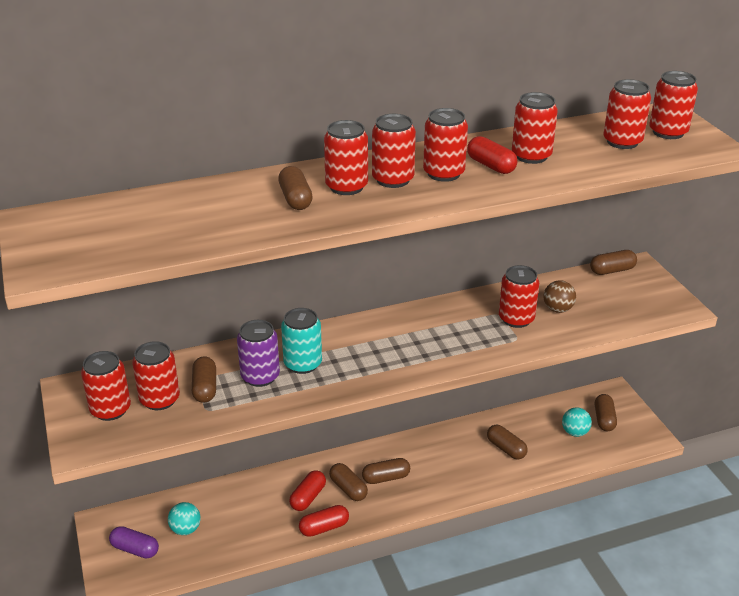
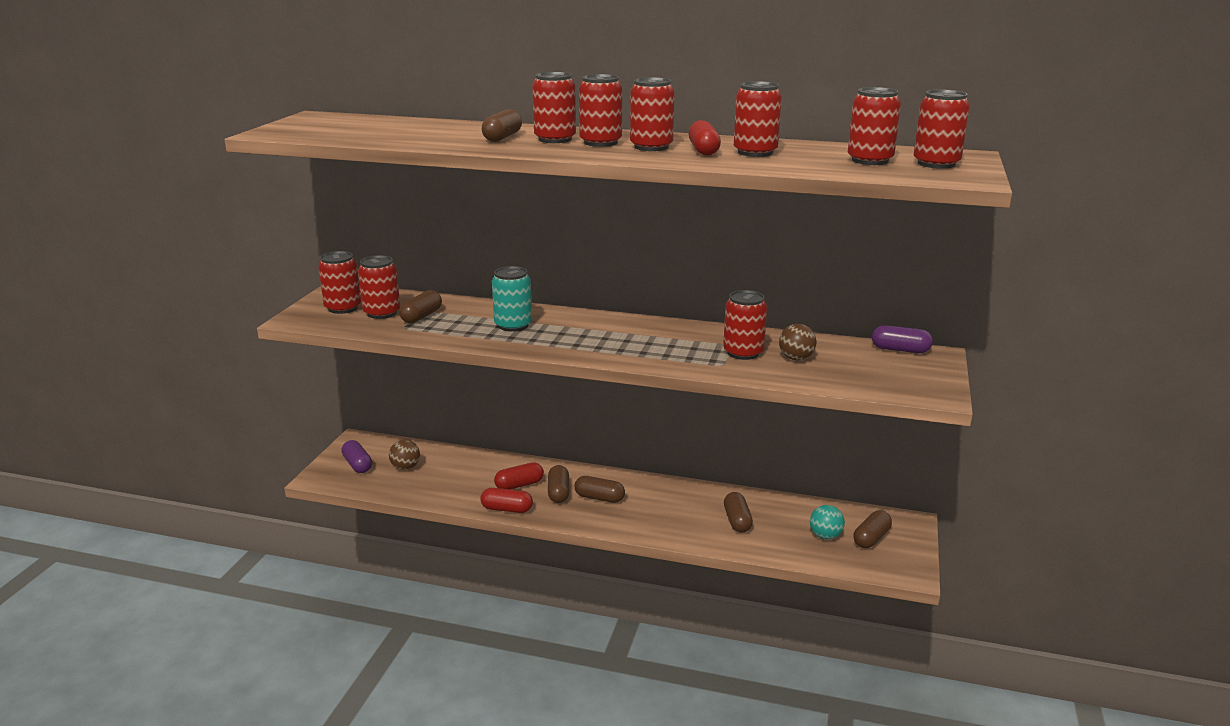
camera: 35 degrees right, 10 degrees down
(185, 529) = (405, 467): turquoise ball -> brown ball
(260, 376) = (470, 322): purple can -> none
(612, 270) = (900, 350): brown capsule -> purple capsule

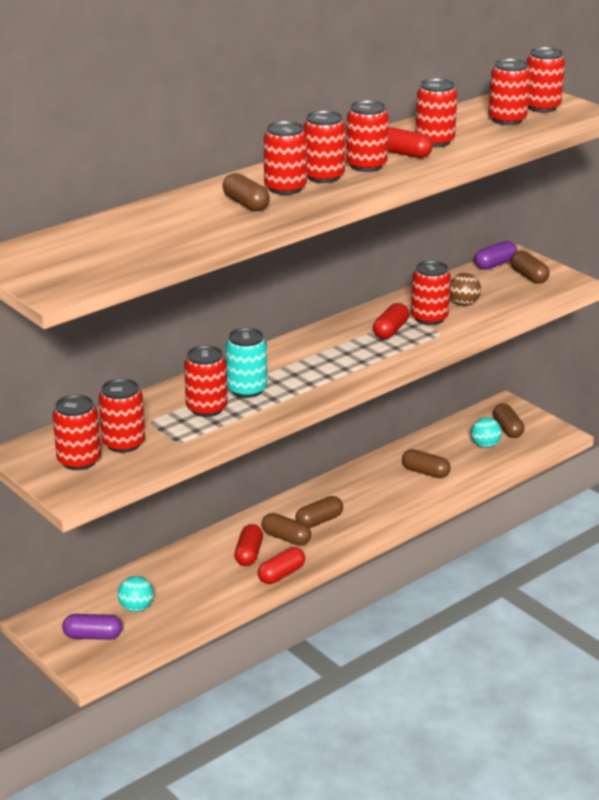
camera: 55 degrees left, 5 degrees up
(405, 467) = (136, 608): brown ball -> turquoise ball
(421, 316) = (163, 426): brown capsule -> brown capsule (529, 276)
(466, 321) = (206, 408): none -> red can
(693, 345) = (390, 330): none -> red capsule

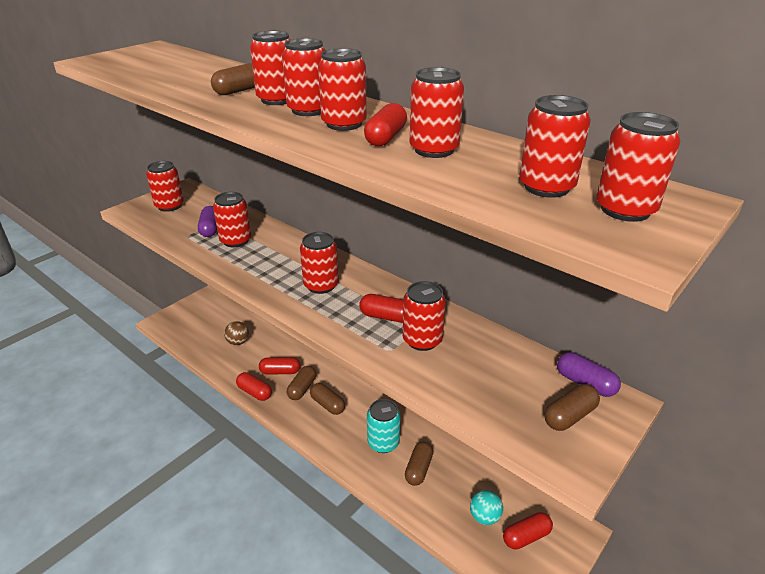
camera: 80 degrees right, 5 degrees up
(93, 636) = (191, 318): purple capsule -> purple capsule (210, 229)
(123, 443) = (189, 217): red can -> red can (321, 285)
(136, 608) = (218, 330): turquoise ball -> none
(247, 389) = (265, 254): turquoise can -> turquoise can (383, 443)
(463, 304) = (466, 363): brown ball -> brown ball (238, 342)
(507, 429) = (526, 536): brown capsule -> red capsule

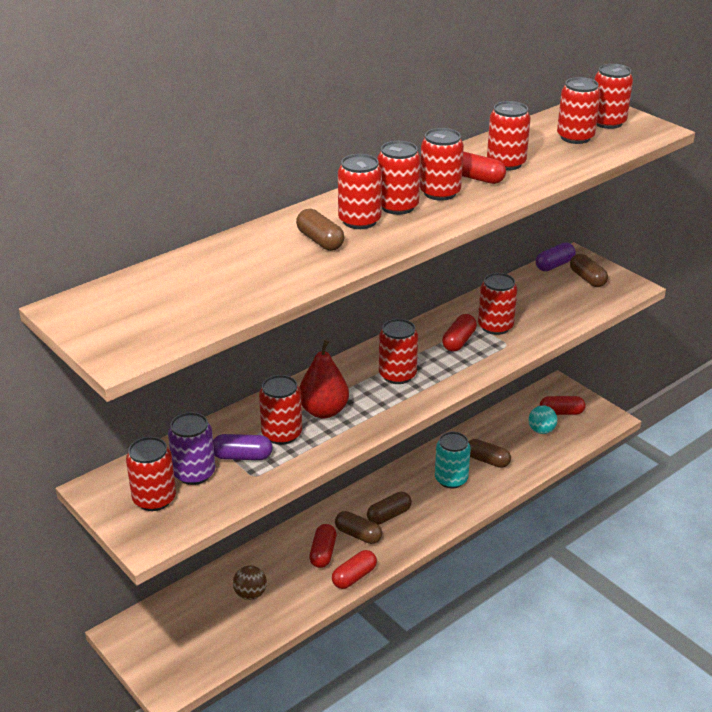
camera: 80 degrees left, 0 degrees up
(194, 215) = (194, 473): none -> purple can
(265, 255) = (324, 411): none -> red pear
(526, 536) = (561, 412): red capsule -> red capsule turned 75 degrees counterclockwise

